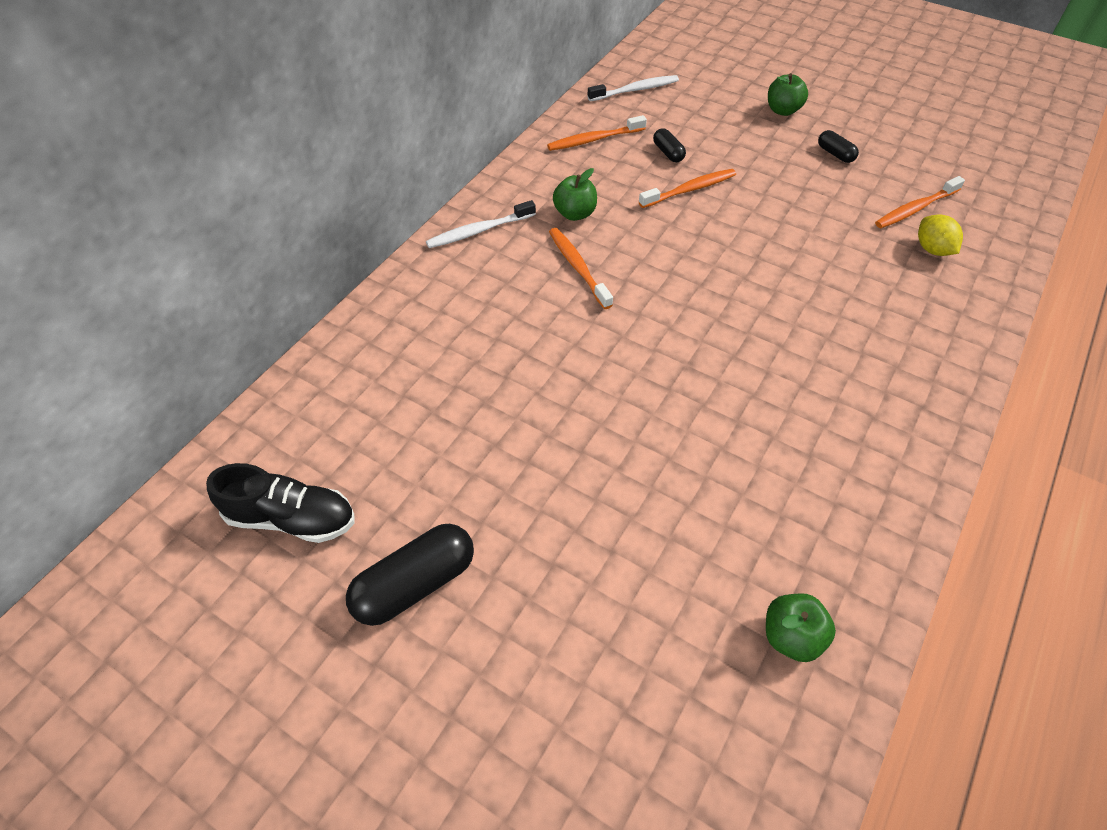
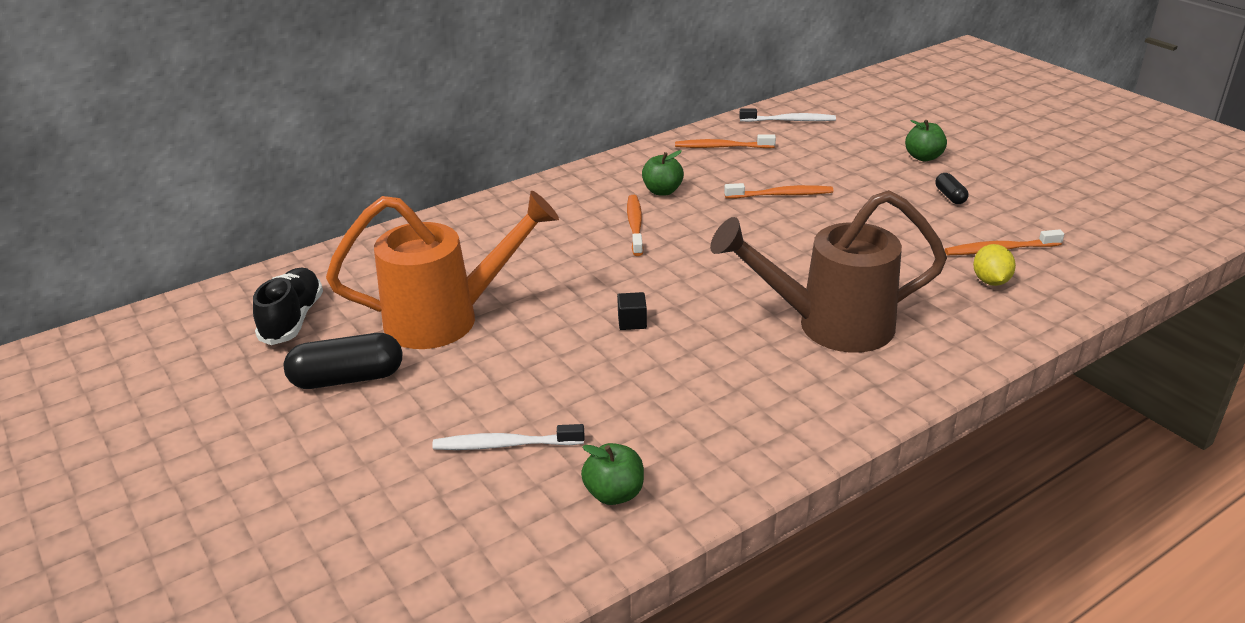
camera: 25 degrees right, 20 degrees down
(291, 518) = (292, 319): black shoe -> black shoe turned 120 degrees counterclockwise
(470, 457) = (448, 319): none -> orange watering can
(479, 231) = (571, 187): white toothbrush -> white toothbrush (505, 445)
(659, 400) = (632, 322): none -> black cube
(668, 153) = (783, 167): black capsule -> none
(837, 346) = (828, 326): none -> brown watering can

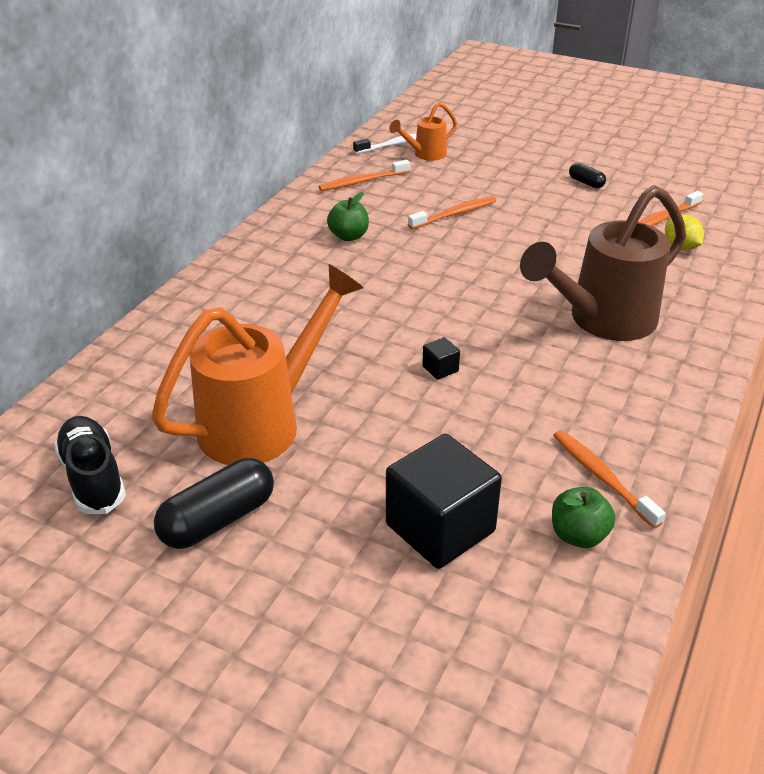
camera: 30 degrees left, 5 degrees up
(505, 445) = (440, 528): white toothbrush -> black cube
(635, 225) = (355, 275): orange toothbrush -> orange toothbrush (602, 477)
(807, 135) = (425, 155): none -> orange watering can
(923, 157) = (535, 153): green apple -> none

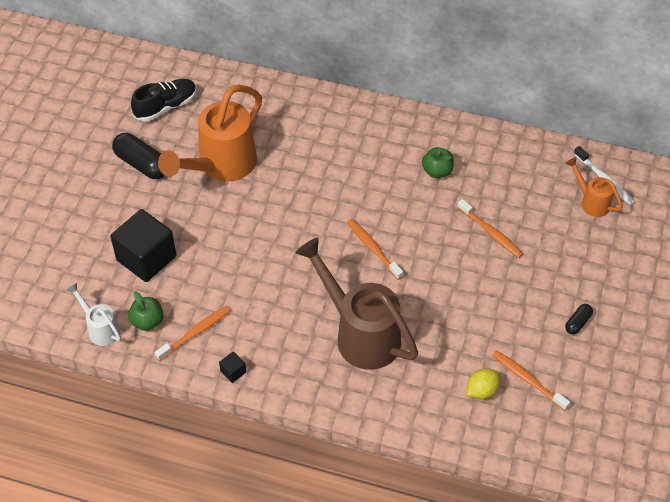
camera: 80 degrees right, 15 degrees up
(263, 421) = (220, 166): orange watering can -> orange watering can turned 90 degrees clockwise
(362, 182) = (526, 166): orange toothbrush -> orange toothbrush (373, 248)
(440, 369) = (285, 244): black cube -> black cube (233, 372)
(593, 604) = (100, 328): none -> white watering can

